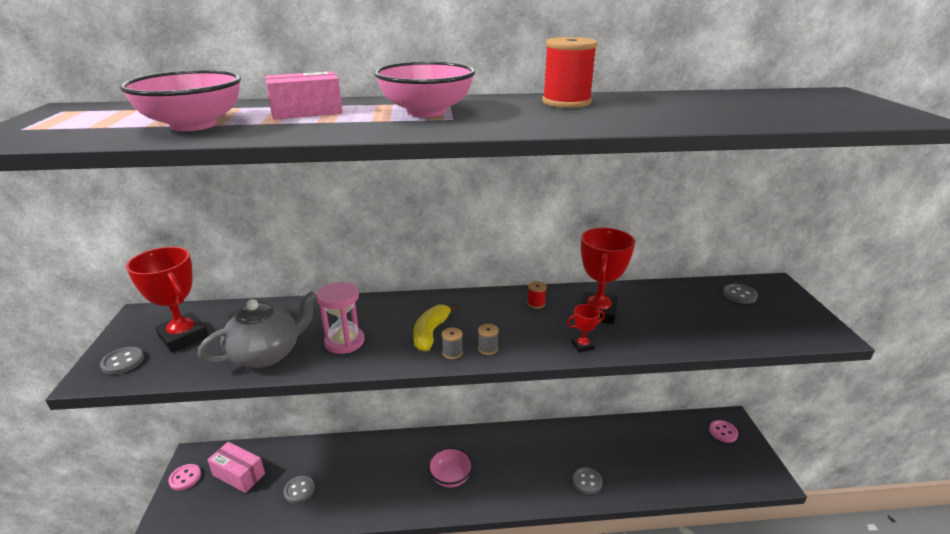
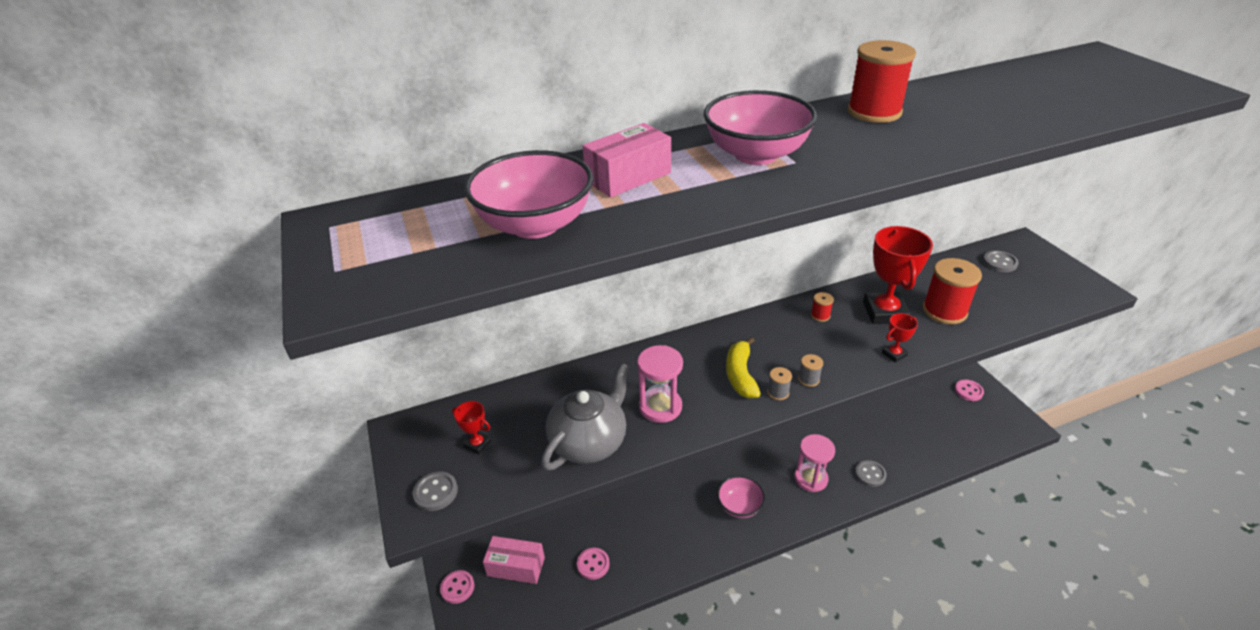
camera: 15 degrees left, 10 degrees up
(183, 336) = (477, 444): red trophy -> red trophy, size x0.47
(299, 490) = (593, 564): grey button -> pink button
(528, 470) = (811, 478): none -> pink hourglass
(657, 322) = (944, 311): none -> red spool

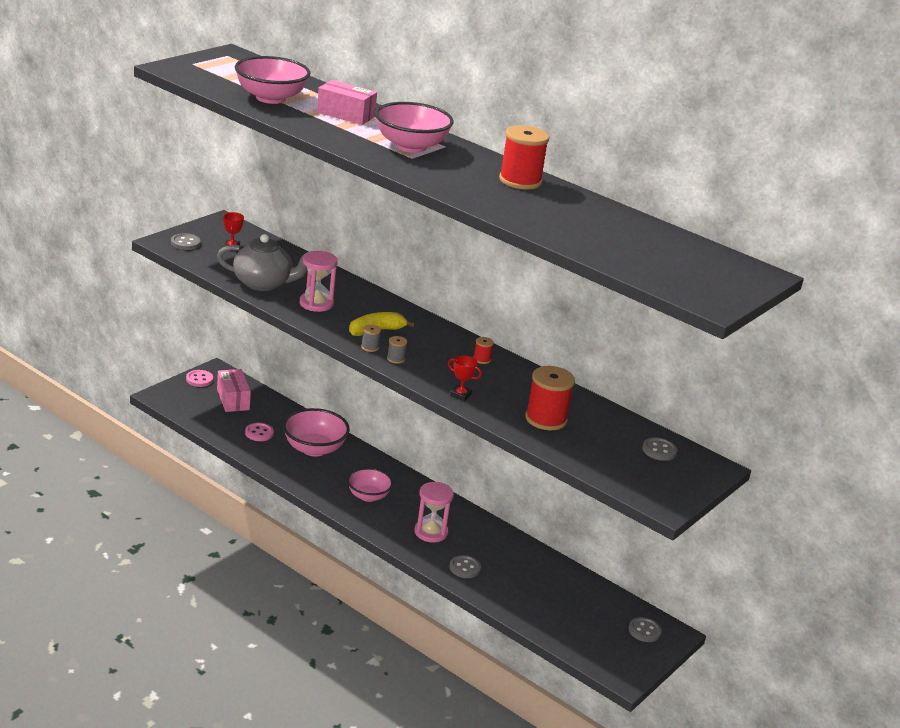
camera: 55 degrees right, 10 degrees down
(642, 522) = (314, 449): none -> pink bowl
(884, 312) = (515, 389): red trophy -> none
(968, 391) = (644, 631): pink button -> grey button

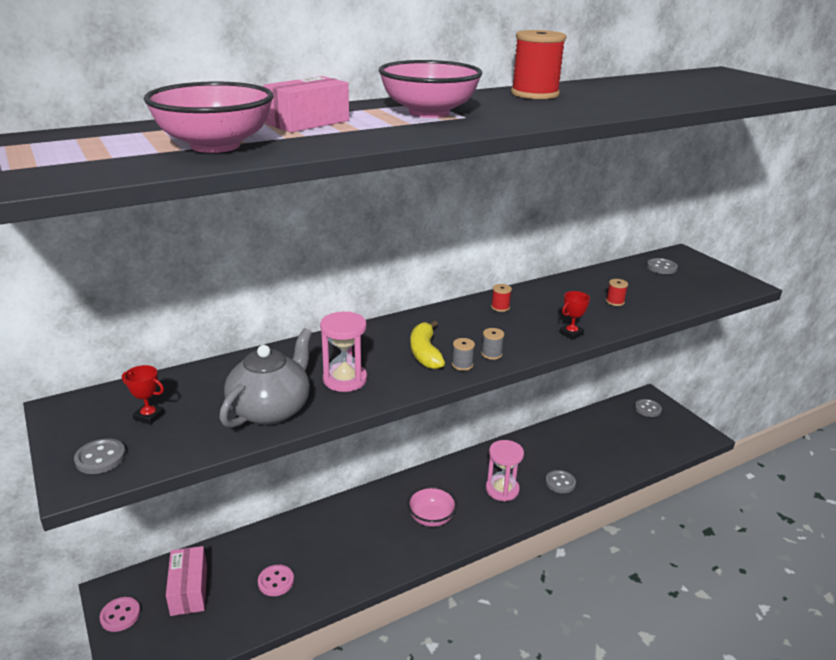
camera: 65 degrees left, 0 degrees up
(233, 399) = (189, 590): pink box -> pink box turned 75 degrees clockwise
(314, 449) = (329, 539): pink bowl -> none
(546, 419) = (615, 302): red spool -> red spool, size x0.45

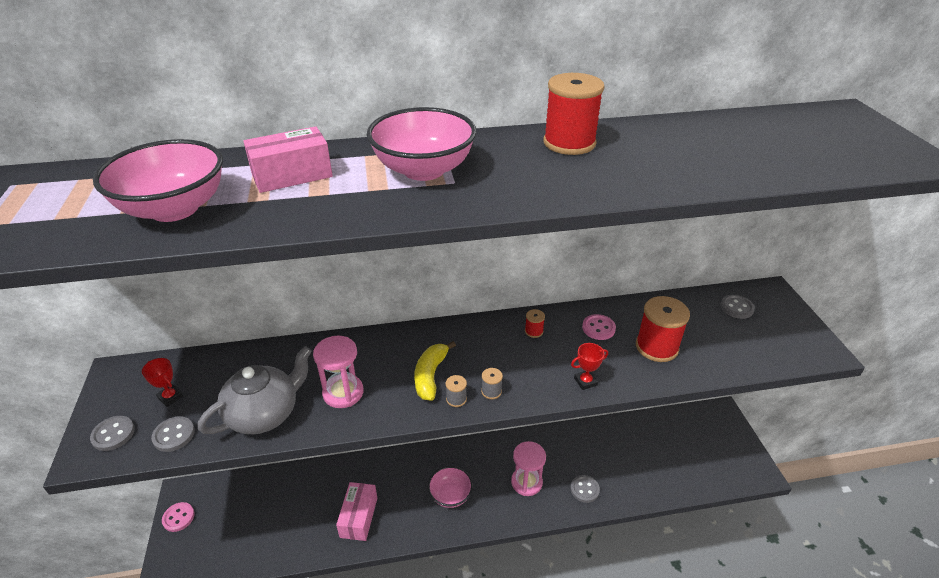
camera: 20 degrees right, 10 degrees up
(189, 590) = (234, 509): pink box -> pink box (359, 517)
(276, 581) = (299, 521): pink button -> pink button (598, 328)
(615, 302) = (656, 347): red spool -> red spool, size x2.22
(647, 409) = (713, 426): grey button -> grey button (174, 435)

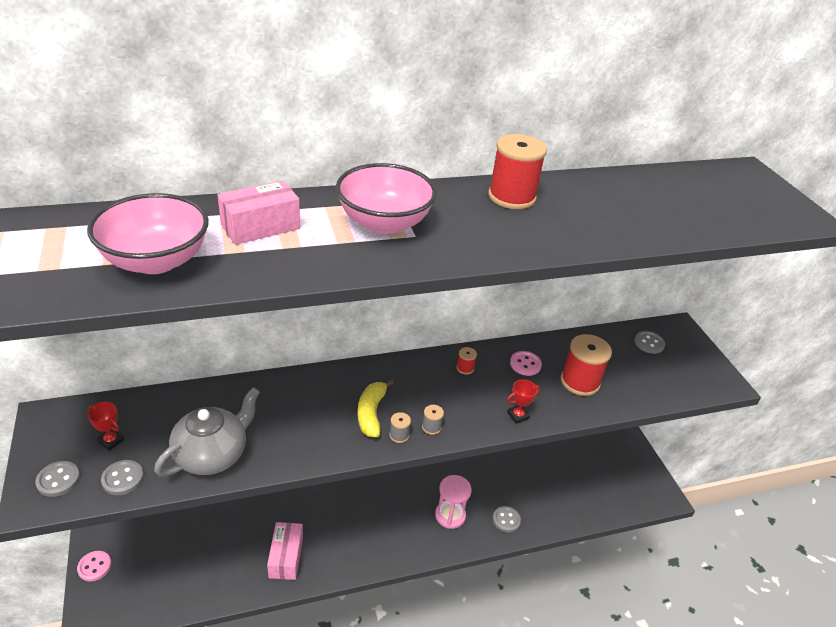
camera: 10 degrees left, 0 degrees up
(343, 393) = (288, 432): pink hourglass -> none
(450, 495) = (376, 531): pink bowl -> none

